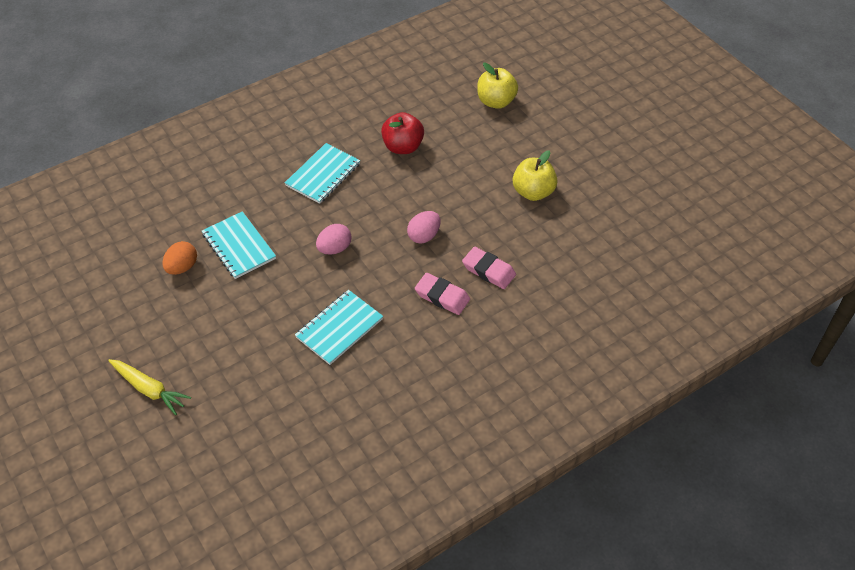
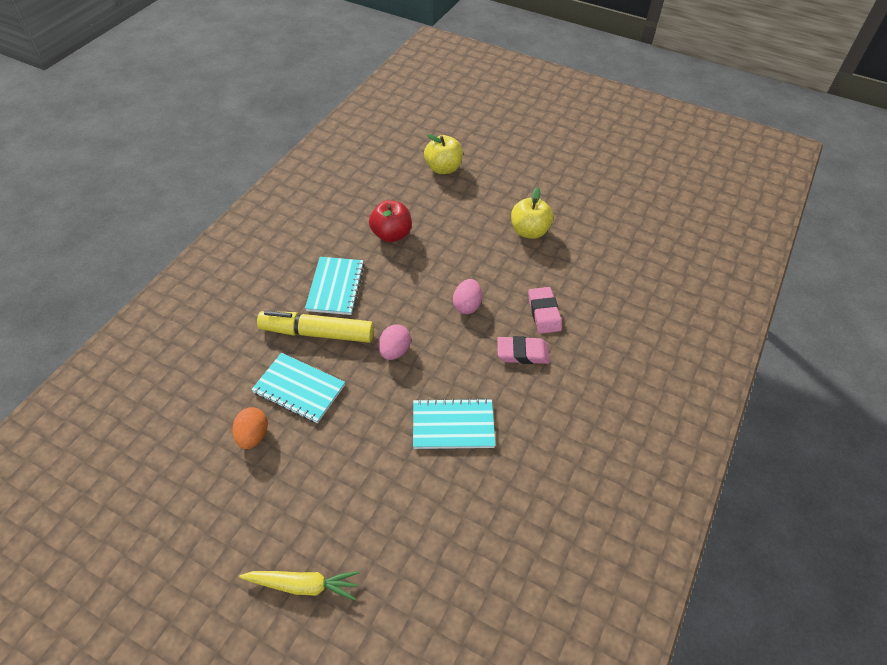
camera: 30 degrees left, 0 degrees up
(282, 207) = (317, 333): none -> yellow marker
(339, 328) = (453, 425): turquoise notebook -> turquoise notebook turned 75 degrees clockwise
(488, 270) = (544, 313): pink eraser -> pink eraser turned 75 degrees clockwise

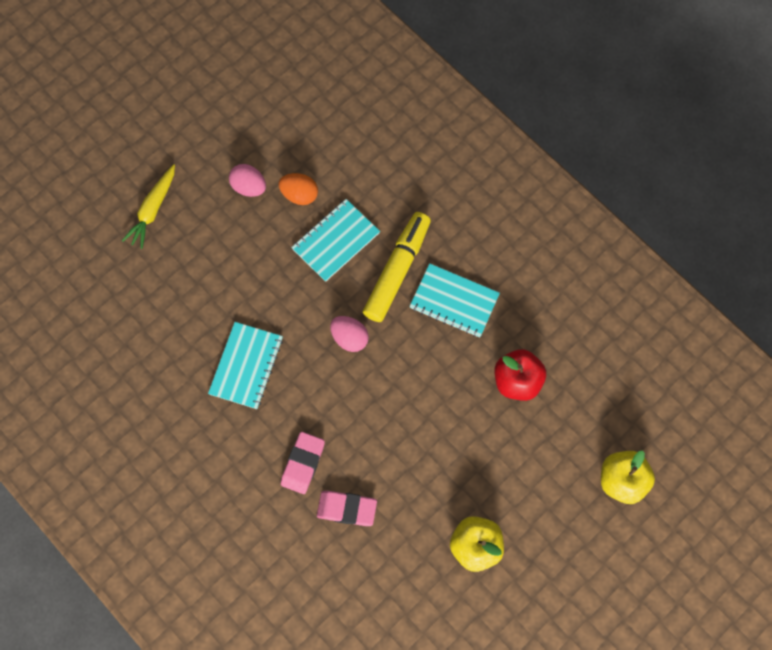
camera: 110 degrees right, 20 degrees up
(467, 305) = (384, 429): pink egg -> pink egg (249, 187)

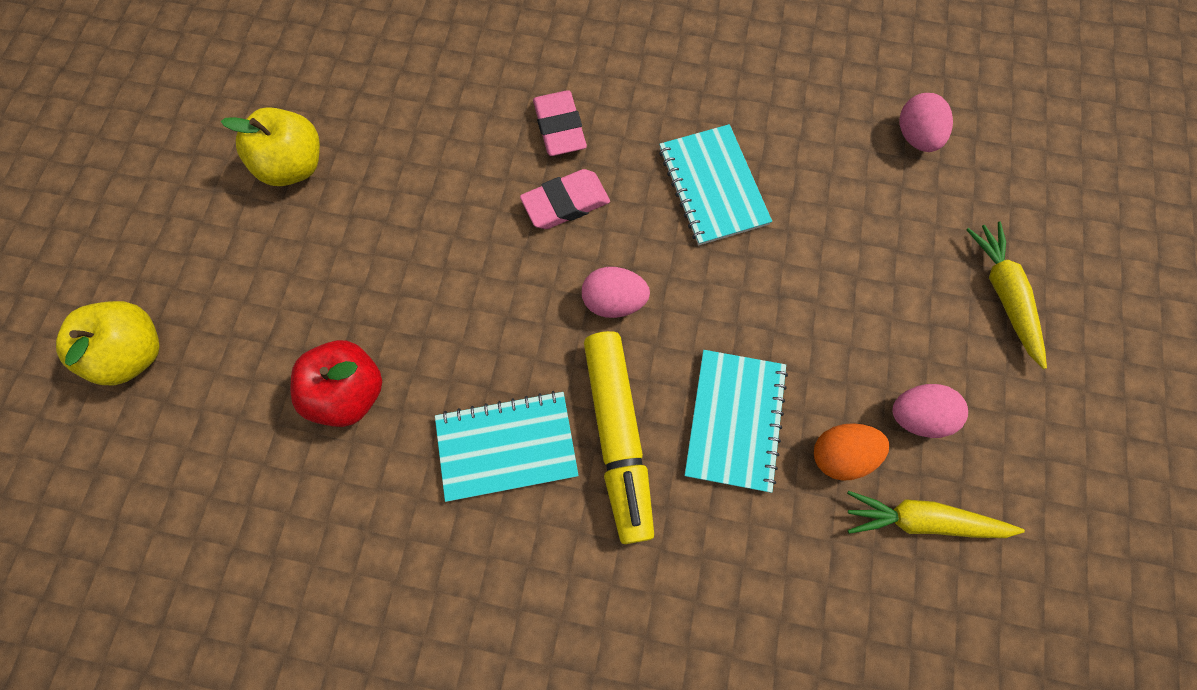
camera: 145 degrees right, 0 degrees up
(111, 318) = (915, 136): none -> pink egg
(288, 147) = (922, 520): none -> yellow carrot
(347, 509) = (474, 114): pink eraser -> pink eraser (565, 203)

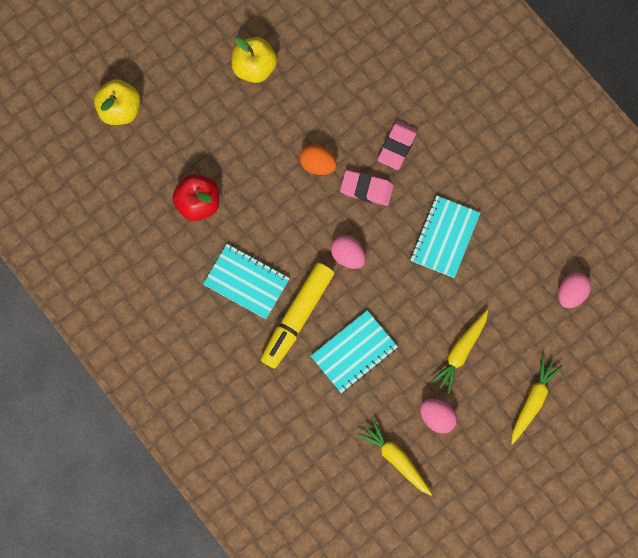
camera: 40 degrees right, 5 degrees up
(840, 454) = (386, 404): orange egg -> orange egg (317, 164)
(863, 307) = (460, 352): none -> yellow carrot

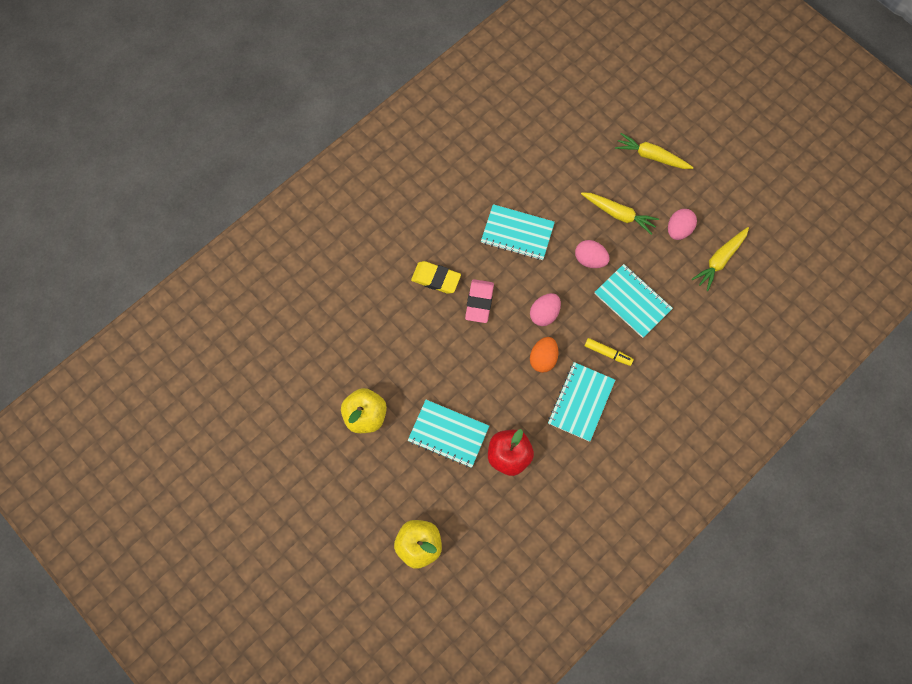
camera: 95 degrees left, 5 degrees down
(227, 145) = (448, 434): none -> turquoise notebook
(297, 317) = (608, 353): yellow marker -> yellow marker, size x0.47
(317, 164) = (459, 347): orange egg -> orange egg (543, 358)
(397, 146) = (436, 279): pink eraser -> yellow eraser
(571, 293) = (554, 131): pink egg -> pink egg (590, 259)

